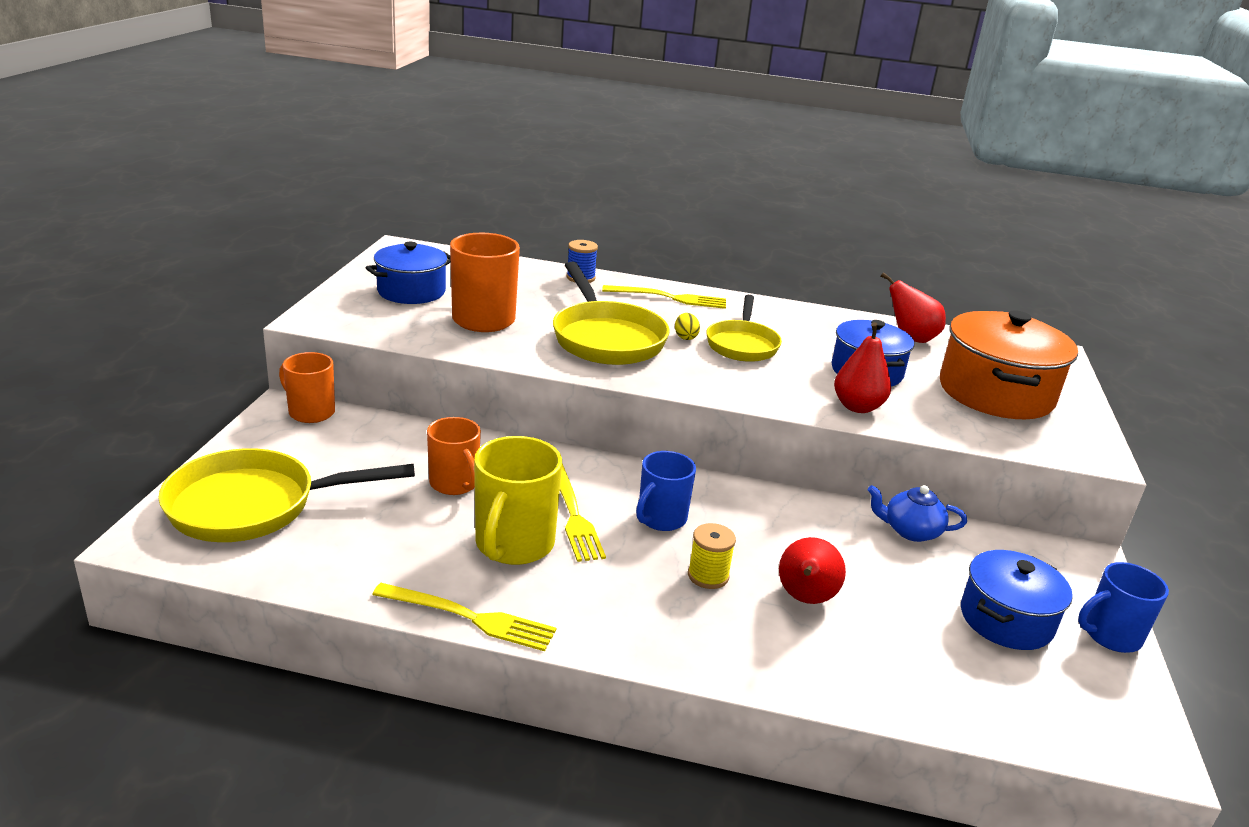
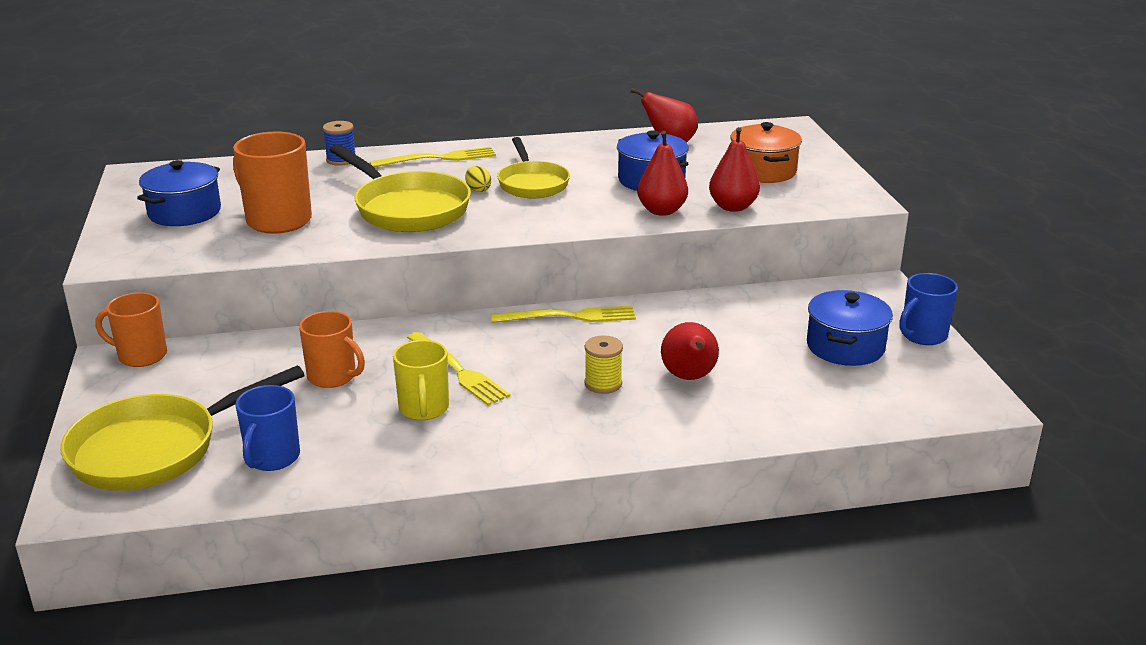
camera: 20 degrees left, 0 degrees up
(470, 618) = (428, 474): yellow fork -> yellow fork (569, 317)
(513, 544) = (424, 409): yellow mug -> yellow mug, size x0.67
(661, 518) = (535, 352): blue mug -> blue mug (272, 458)
(910, 531) = (740, 304): blue teapot -> none
(938, 423) = (732, 207): none -> red pear
(995, 393) = (763, 171): orange pot -> orange pot, size x0.65

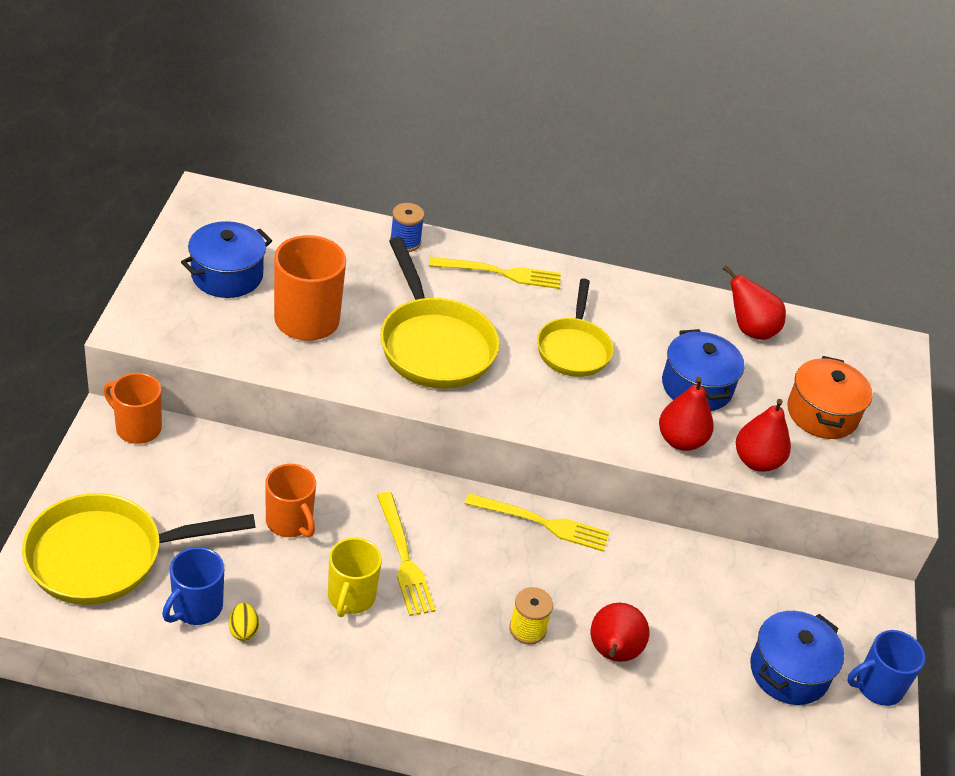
camera: 15 degrees right, 15 degrees up
(478, 190) = (515, 339): yellow egg -> yellow egg (243, 630)

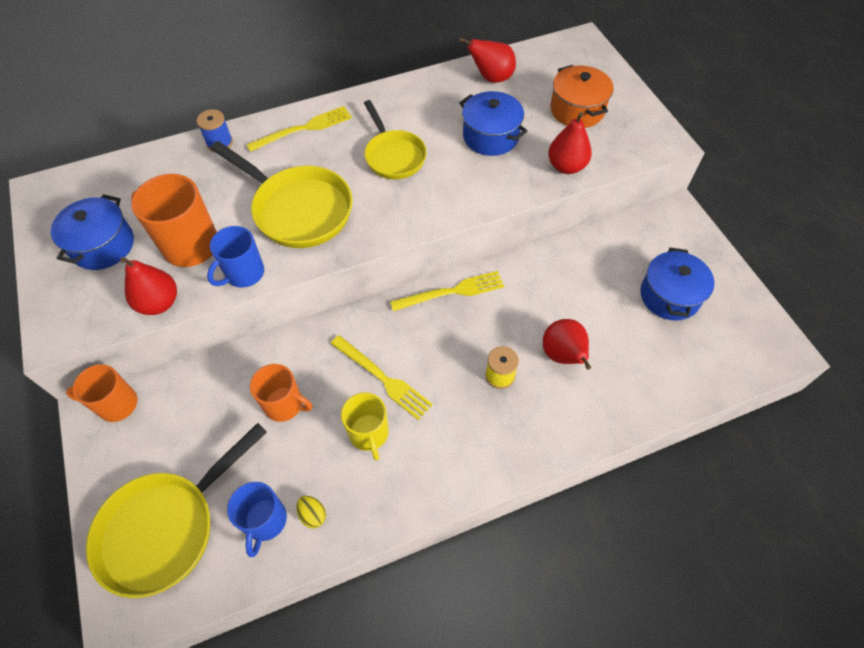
camera: 25 degrees left, 15 degrees up
(680, 440) = (510, 181): red pear -> red pear (159, 303)
(877, 686) = (722, 271): blue mug -> blue mug (244, 273)

